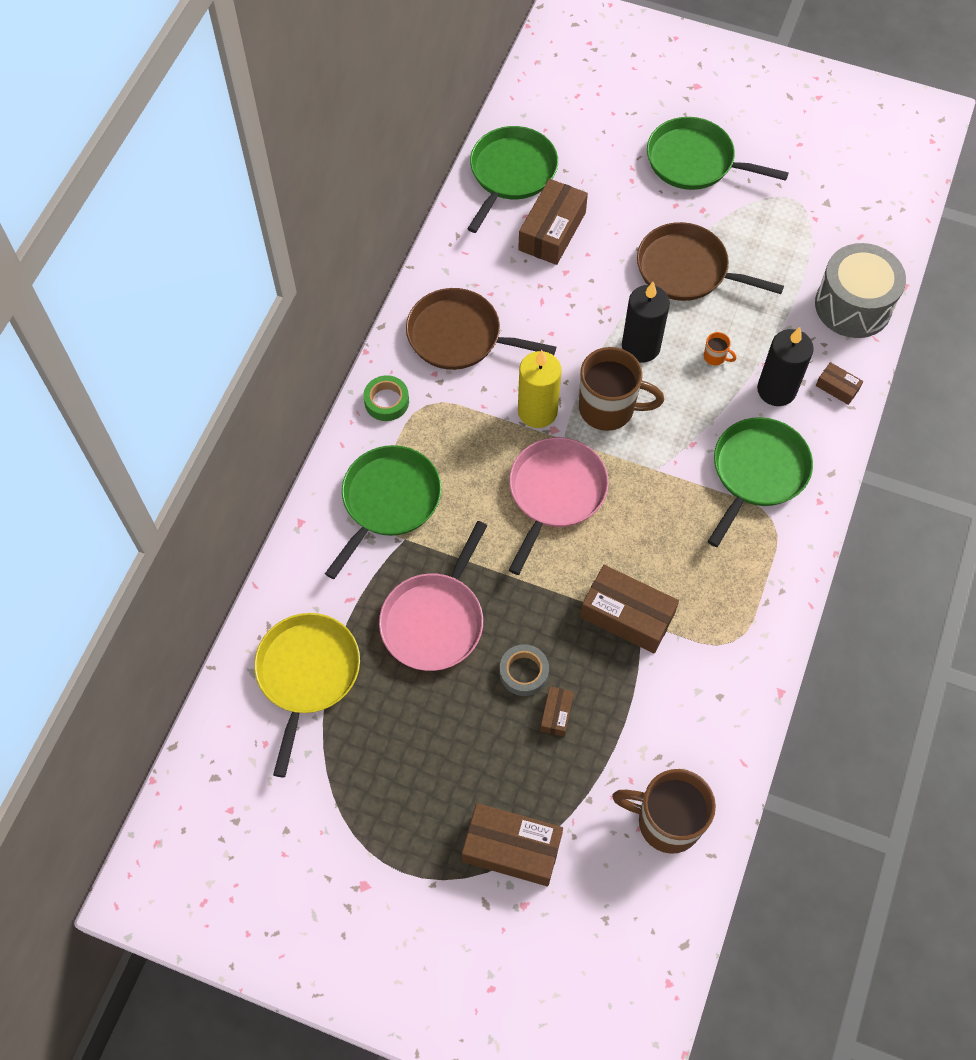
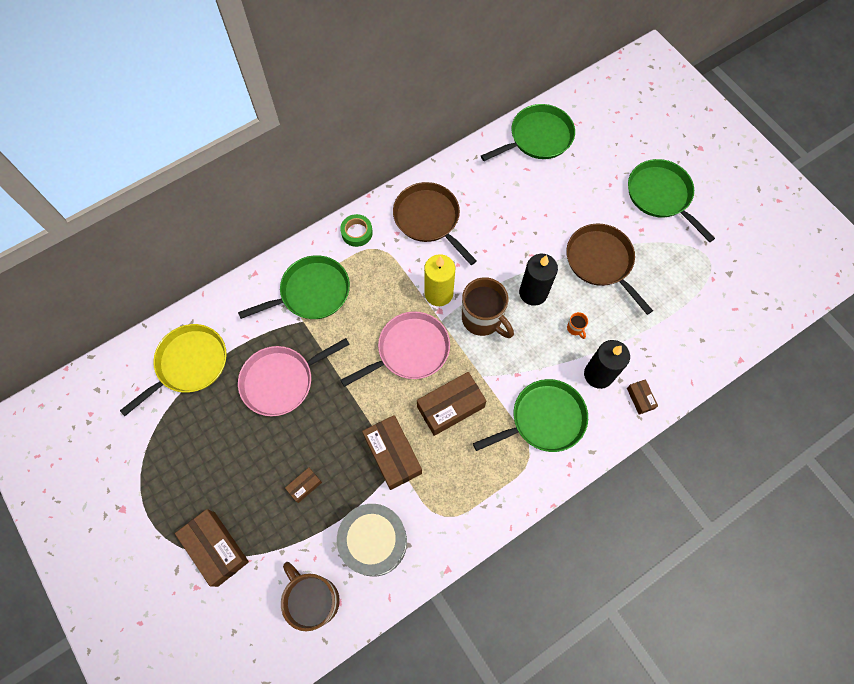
camera: 35 degrees right, 5 degrees up
(524, 672) = (306, 447): grey tape -> none
(552, 231) = (535, 188): brown box -> brown box (450, 407)
(853, 305) = (694, 351): grey drum -> grey drum (374, 542)

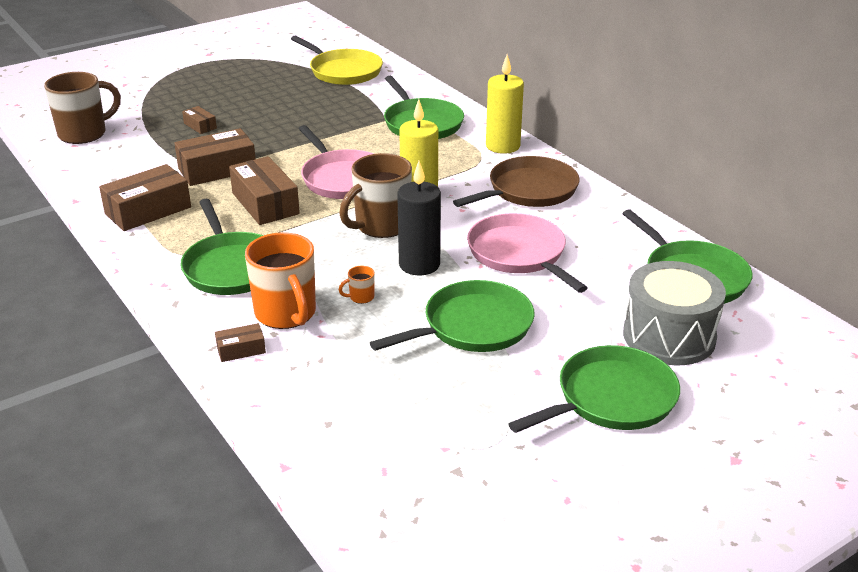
camera: 90 degrees right, 35 degrees down
(216, 548) = (156, 90): brown box -> brown box (148, 210)
(281, 381) = (317, 112): pink pan -> pink pan (519, 254)
(357, 232) = (502, 146): green tape -> yellow candle
(374, 542) = (126, 161): grey drum -> grey drum (669, 336)
(598, 374) = (286, 314): black candle -> orange mug
(601, 262) = (472, 326): brown pan -> green pan

